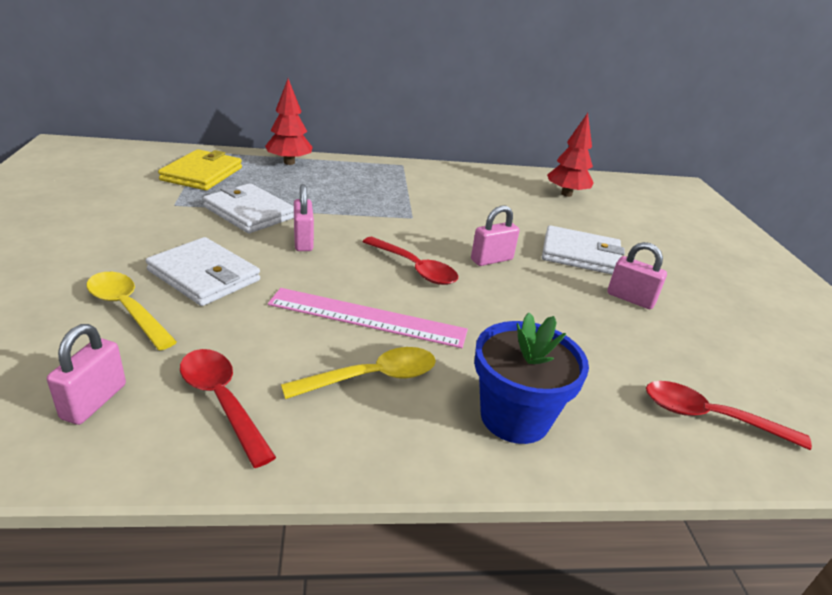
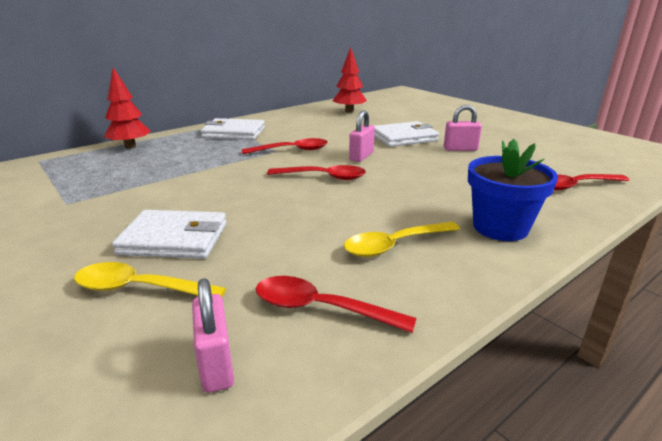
camera: 30 degrees left, 5 degrees down
(202, 174) = (61, 175): yellow wallet -> none
(249, 212) = (147, 186): white wallet -> white wallet (234, 133)
(303, 241) = (221, 189): pink padlock -> none
(367, 317) = (338, 215): pink ruler -> none
(372, 377) = (395, 245): yellow spoon -> yellow spoon turned 150 degrees counterclockwise
(428, 223) = (291, 150): none -> red spoon

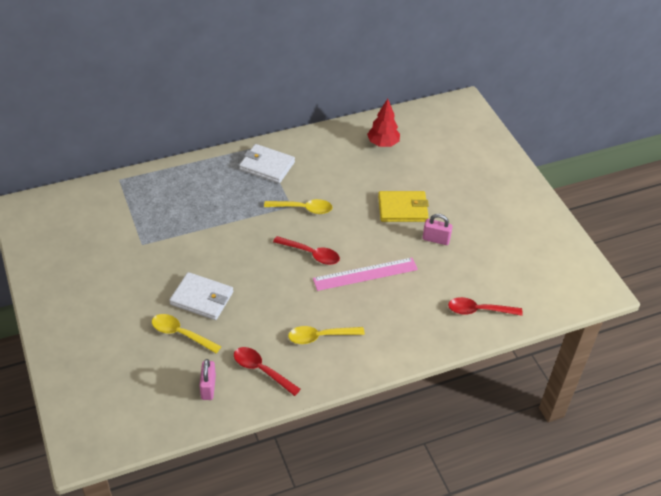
camera: 15 degrees right, 20 degrees up
(130, 146) = (183, 172): red tree -> none
(291, 150) = (303, 209): red spoon -> yellow spoon
(361, 156) = (352, 231): pink padlock -> none
(404, 137) = (402, 209): white wallet -> yellow wallet
(406, 181) = (365, 274): none -> pink ruler
(500, 227) = (391, 338): blue flower pot -> none

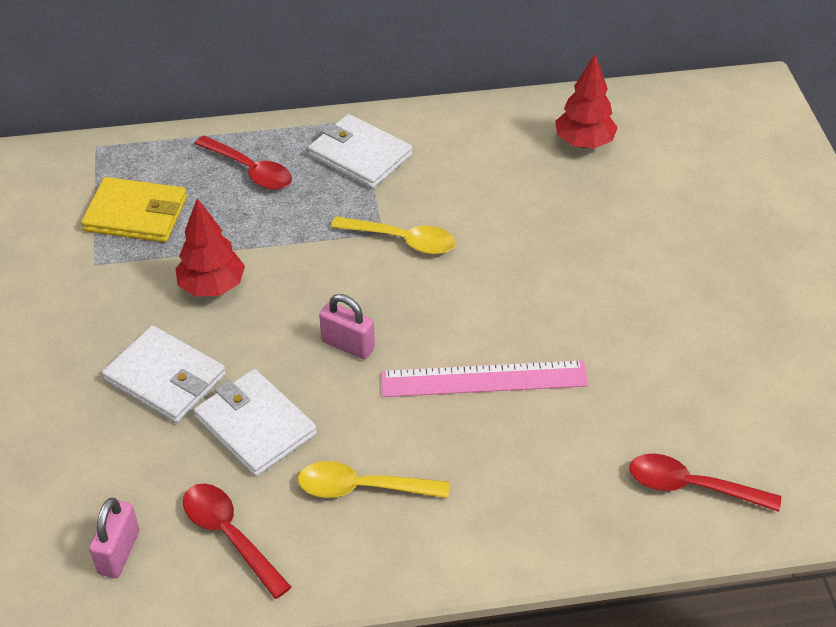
camera: 15 degrees right, 0 degrees up
(181, 334) = (105, 439): yellow spoon -> none
(210, 247) = (212, 287): none -> red tree
(257, 315) = (255, 426): none -> white wallet
(311, 254) = (392, 326): red spoon -> red spoon (250, 170)
(402, 209) = (590, 266): yellow wallet -> yellow wallet (136, 214)
(436, 239) = (639, 333): pink padlock -> pink padlock (348, 345)

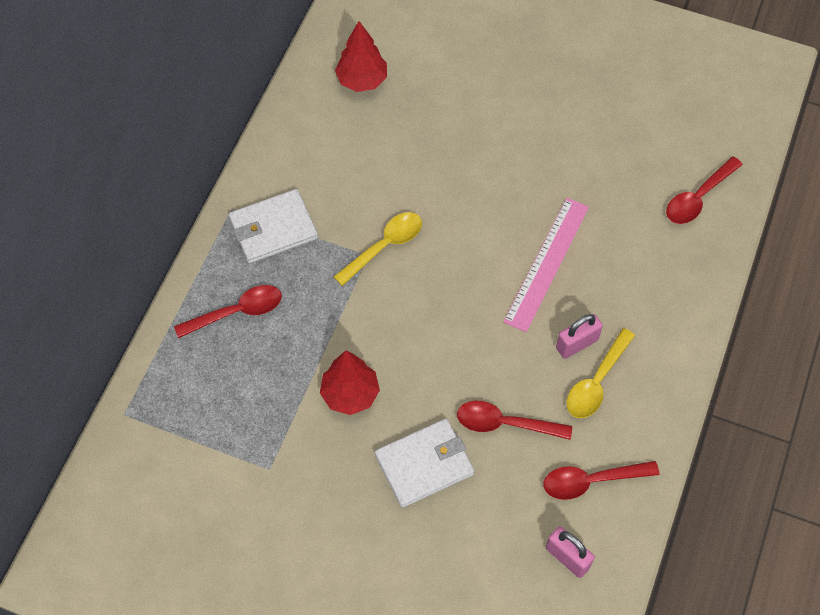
camera: 60 degrees left, 15 degrees up
(136, 214) = (232, 416): yellow wallet -> none
(255, 426) = (505, 424): white wallet -> red spoon
(348, 345) = (465, 331): pink padlock -> pink padlock (577, 344)

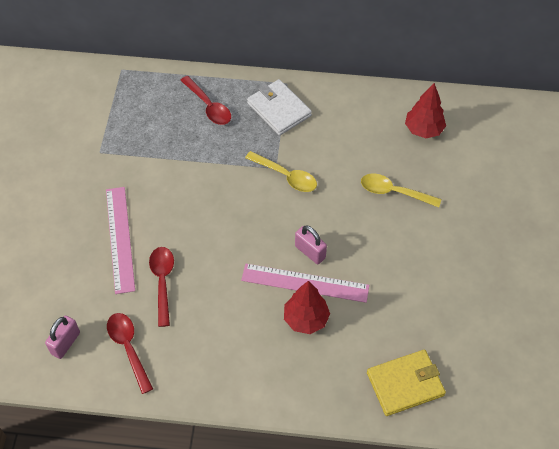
camera: 75 degrees right, 5 degrees down
(350, 394) = (163, 183): red tree -> red tree (306, 319)
(424, 464) = (120, 239): white wallet -> pink ruler
(577, 344) = (240, 317): pink padlock -> pink padlock (310, 252)
(596, 382) = (211, 337): yellow spoon -> yellow spoon (394, 192)
(698, 197) = (405, 384): red spoon -> yellow wallet

